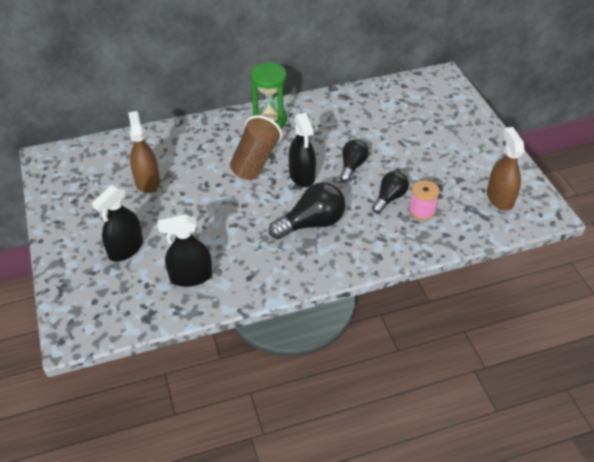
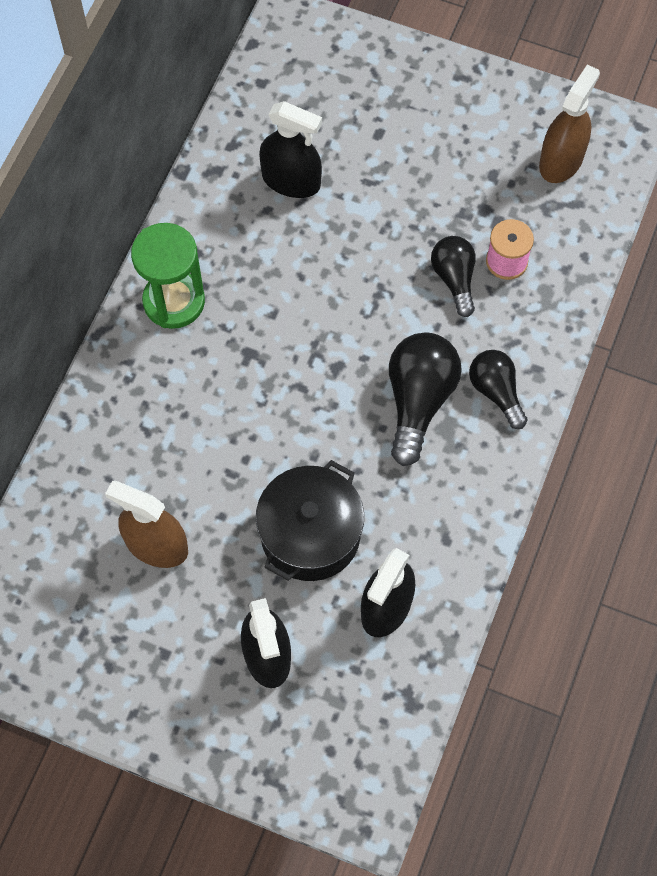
camera: 50 degrees left, 20 degrees up
(202, 227) = (310, 534): none -> black pot
(255, 161) = (242, 382): brown cup -> none
(302, 175) = (322, 346): black spray bottle -> black spray bottle (291, 180)
(352, 166) = (360, 274): black light bulb -> black light bulb (496, 392)
(500, 198) = (561, 160): brown spray bottle -> brown spray bottle turned 90 degrees clockwise

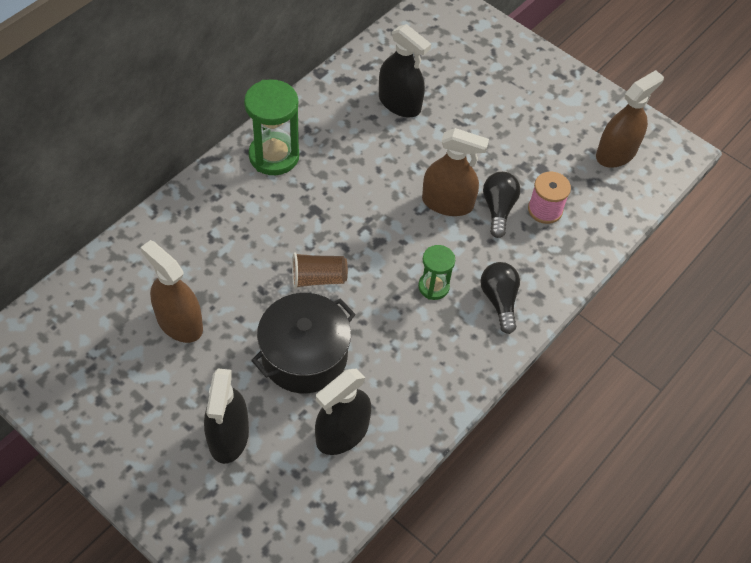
camera: 15 degrees right, 10 degrees down
(287, 437) = (318, 278): none -> brown cup
(395, 291) = (447, 203): none -> brown spray bottle
(418, 401) = (433, 287): black light bulb -> green hourglass

